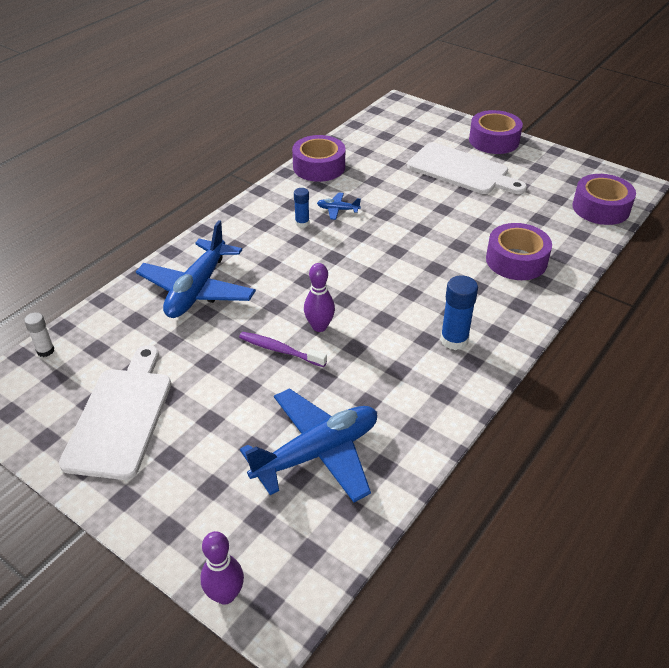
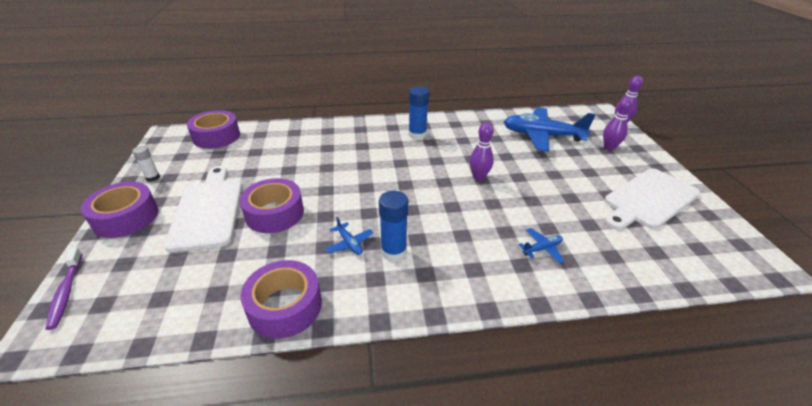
camera: 135 degrees left, 5 degrees down
(45, 350) = (707, 275): white glue stick -> white glue stick (152, 177)
(197, 290) = (542, 249): blue plane -> blue plane, size x0.42
(210, 496) = (609, 147): none -> purple bowling pin
(280, 350) = (517, 179): purple toothbrush -> purple toothbrush (66, 292)
(302, 223) = (393, 251): blue glue stick -> blue glue stick, size x1.65
(516, 260) = (318, 143): purple tape -> purple tape (274, 213)

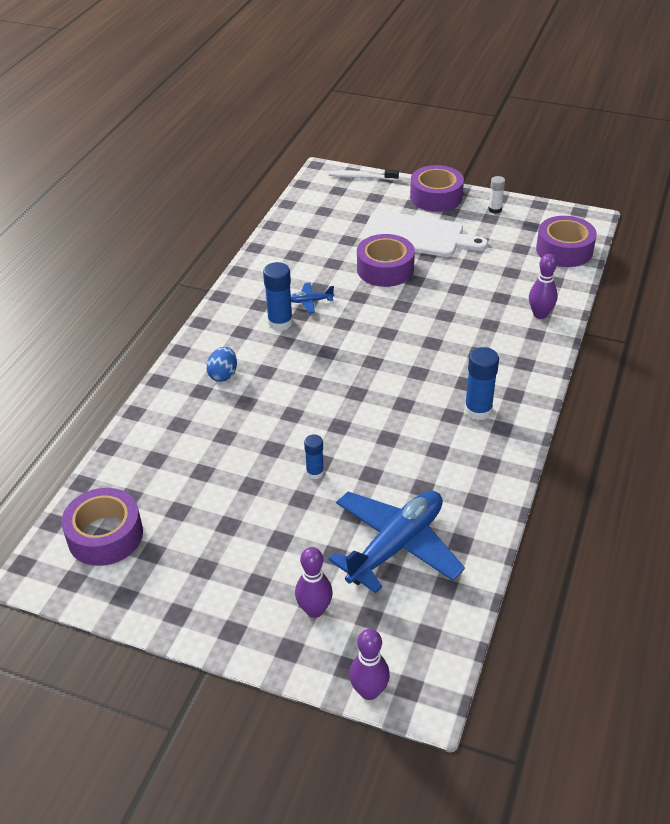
camera: 120 degrees right, 5 degrees up
(66, 292) = (361, 177): purple toothbrush -> white toothbrush
(285, 306) = (270, 258): purple tape -> purple tape (105, 535)
(478, 177) = (345, 425): purple bowling pin -> purple bowling pin (540, 314)
(490, 259) = (223, 375): none -> blue egg
(529, 175) = (315, 472): none -> blue glue stick
(542, 249) = (205, 414): blue plane -> none
(648, 199) = (190, 558): white cutting board -> none

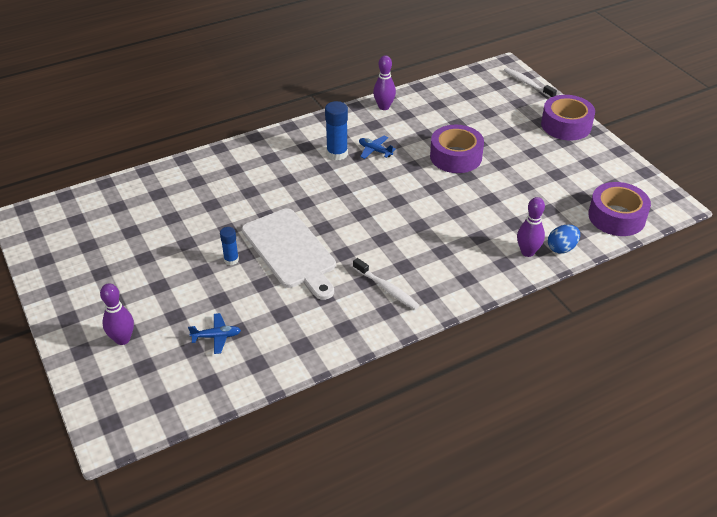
camera: 40 degrees right, 0 degrees up
(105, 535) = (79, 220): purple tape -> none
(223, 375) = (259, 166): blue egg -> blue egg (562, 248)
(369, 691) = (88, 407): purple bowling pin -> purple bowling pin (384, 107)
(396, 546) = (216, 337): blue plane -> blue plane, size x0.42
(417, 235) = (512, 145): white cutting board -> white cutting board (290, 251)
(478, 410) = (387, 289): blue glue stick -> white toothbrush
(495, 209) = (601, 157): white glue stick -> none

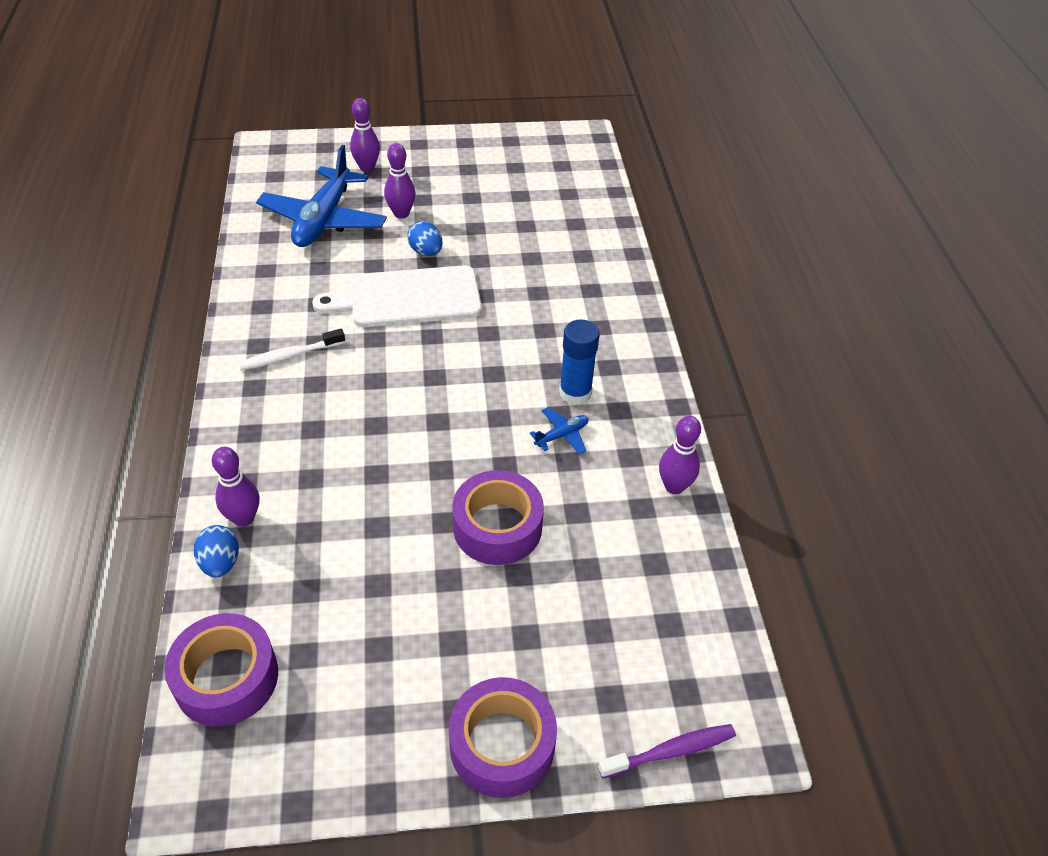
camera: 110 degrees right, 5 degrees up
(186, 291) = (401, 214): none -> purple bowling pin
(216, 337) = (324, 220): blue plane -> blue plane, size x2.39
(231, 260) = (426, 252): blue glue stick -> blue egg
(527, 84) = (670, 751): white toothbrush -> purple toothbrush

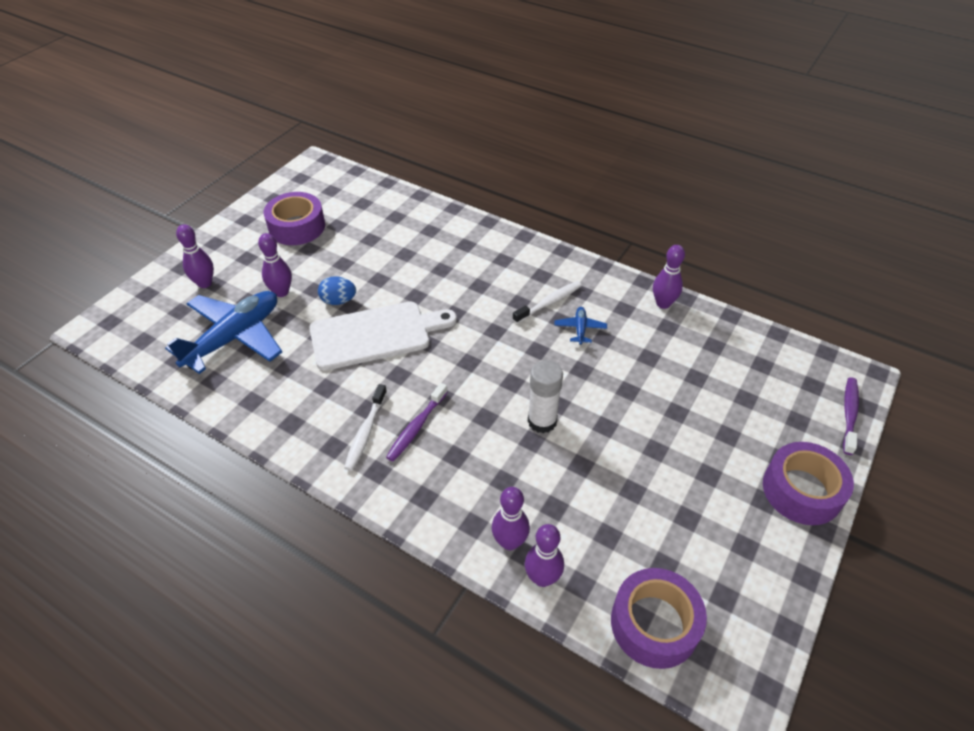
camera: 50 degrees left, 0 degrees up
(220, 563) = (542, 578): blue egg -> purple bowling pin
(323, 384) = (416, 427): none -> purple toothbrush
(324, 220) = (234, 337): blue plane -> blue plane turned 105 degrees counterclockwise
(407, 468) = (542, 421): none -> white glue stick
(408, 298) = (376, 335): white cutting board -> white cutting board turned 135 degrees counterclockwise
(497, 527) = (631, 401): purple tape -> purple tape (297, 227)
(575, 392) = (549, 302): blue glue stick -> white toothbrush

